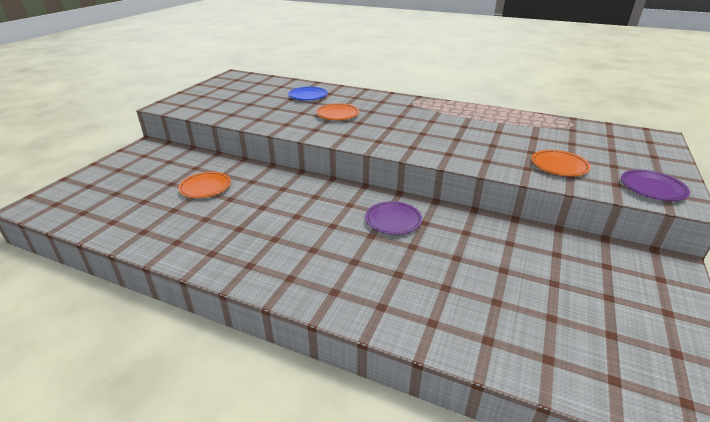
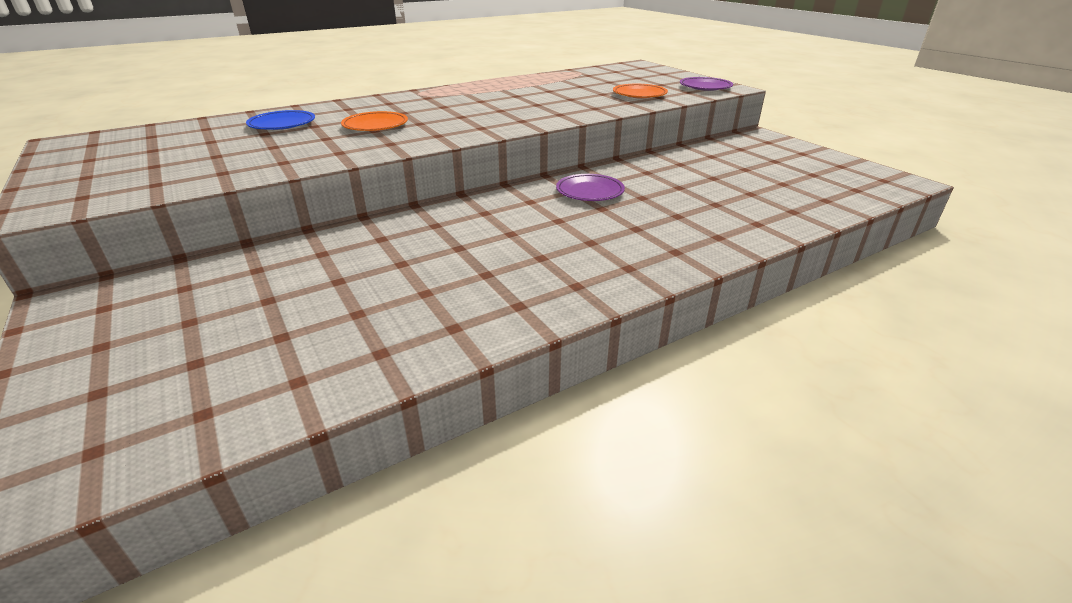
camera: 55 degrees left, 0 degrees up
(205, 187) = (337, 274): orange plate -> none

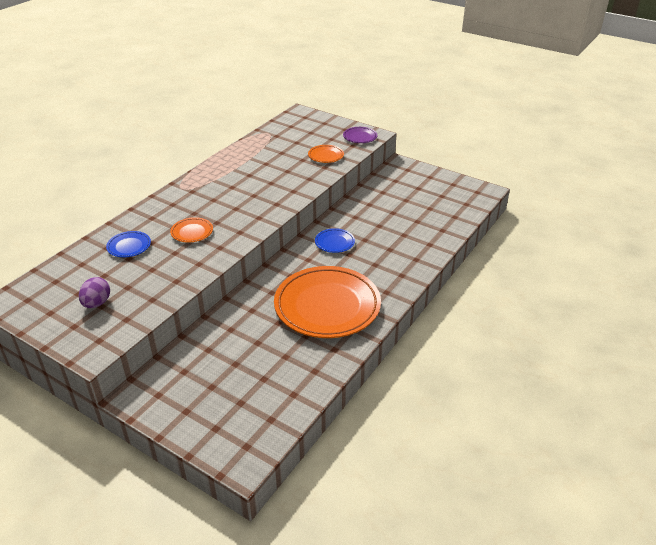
camera: 25 degrees left, 5 degrees up
(153, 162) = (97, 303): none -> purple egg
(504, 262) = (327, 306): none -> orange plate
(589, 191) = (334, 242): purple plate -> blue plate

